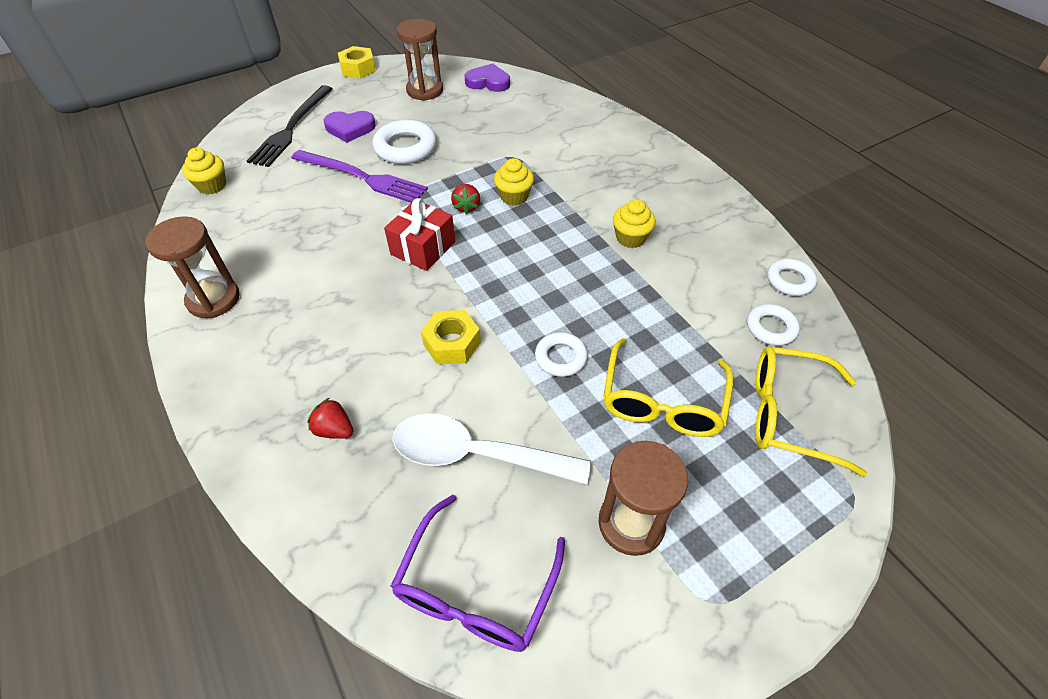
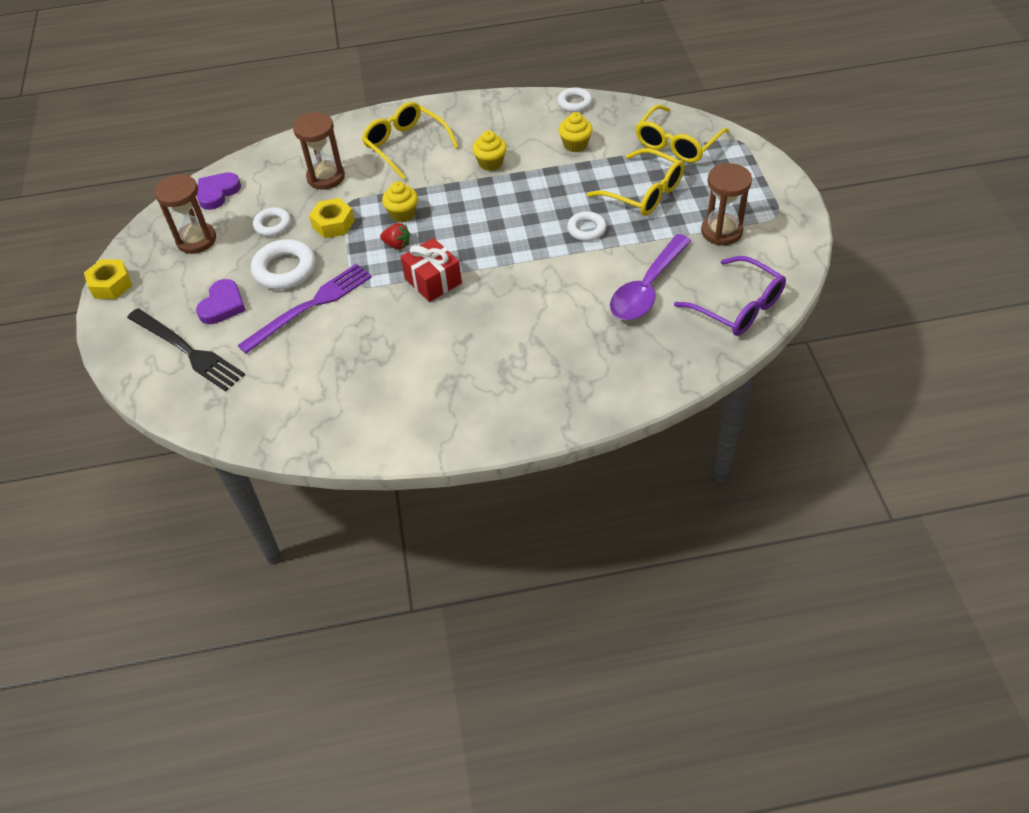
camera: 65 degrees left, 0 degrees up
(212, 186) = (247, 421): yellow cupcake -> yellow cupcake (575, 145)
(213, 299) = (419, 424): brown hourglass -> brown hourglass (326, 177)
(334, 430) = (595, 358): red strawberry -> none
(452, 343) = (546, 282): yellow nut -> yellow nut (333, 224)
(476, 454) = (647, 288): white spoon -> purple spoon
(618, 168) = (405, 145): none -> yellow glasses
(771, 328) = (610, 126): white ring -> white ring (273, 225)

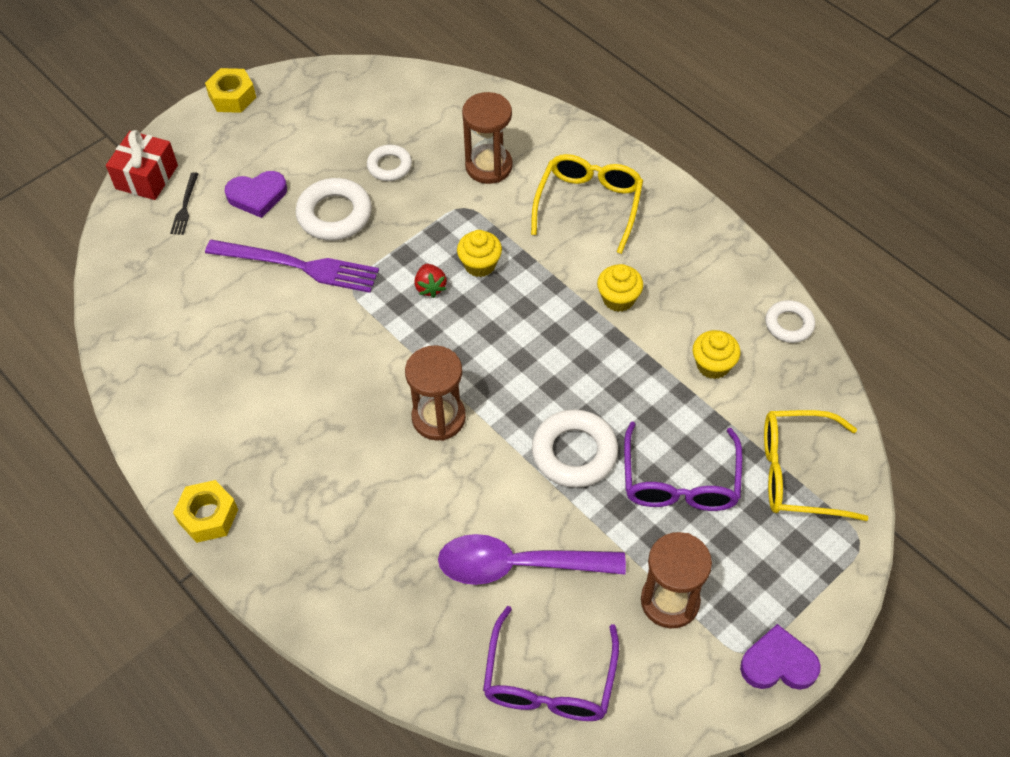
camera: 55 degrees right, 5 degrees up
(187, 351) = (185, 206): black fork -> black fork, size x0.46
(196, 240) = (329, 120): brown hourglass -> brown hourglass (438, 418)
(217, 193) = (404, 94): purple heart -> purple heart (778, 663)
(333, 224) = (424, 214): yellow nut -> yellow nut (208, 516)
(433, 281) = (398, 349): red gift -> red gift (147, 177)
(586, 229) = (574, 453): white ring -> white ring, size x1.63
(644, 192) = (680, 481): yellow glasses -> purple glasses

